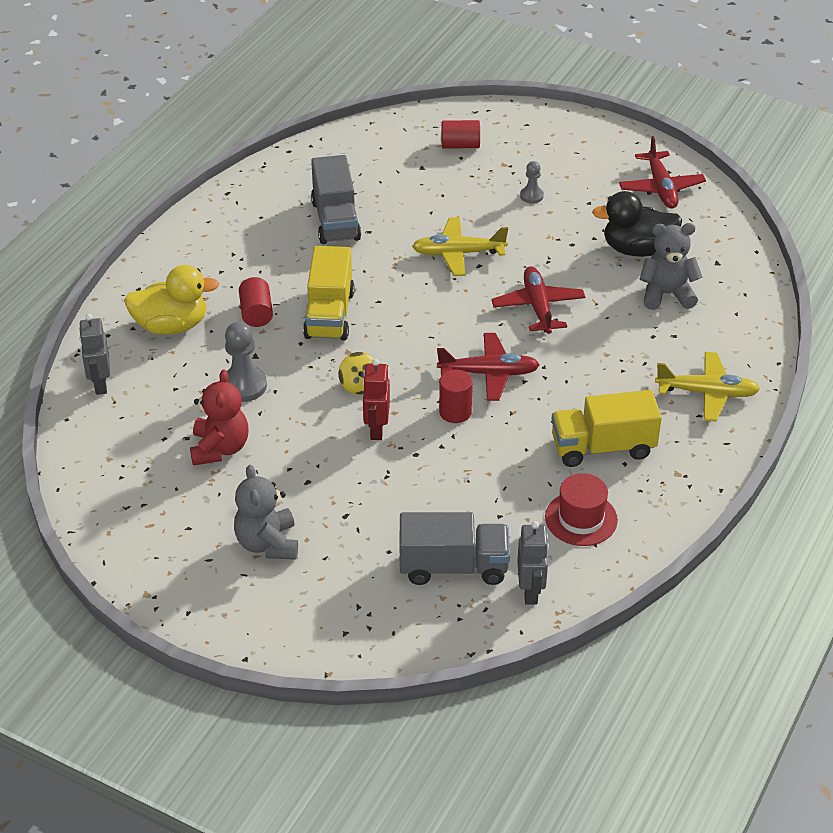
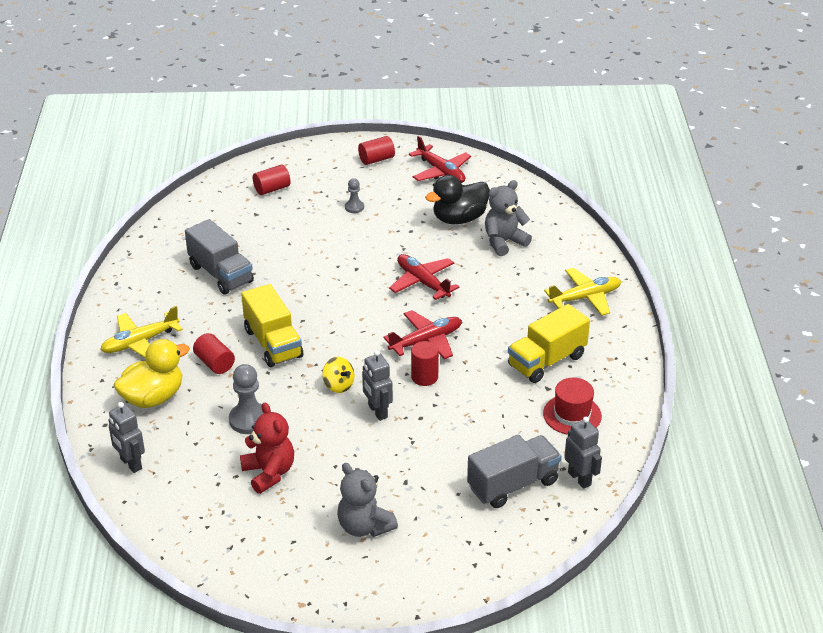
camera: 30 degrees left, 5 degrees down
(376, 429) = (377, 412): red robot -> grey robot
(458, 253) = (334, 265): yellow plane -> yellow plane (140, 342)
(599, 149) = (376, 159): none -> red cylinder

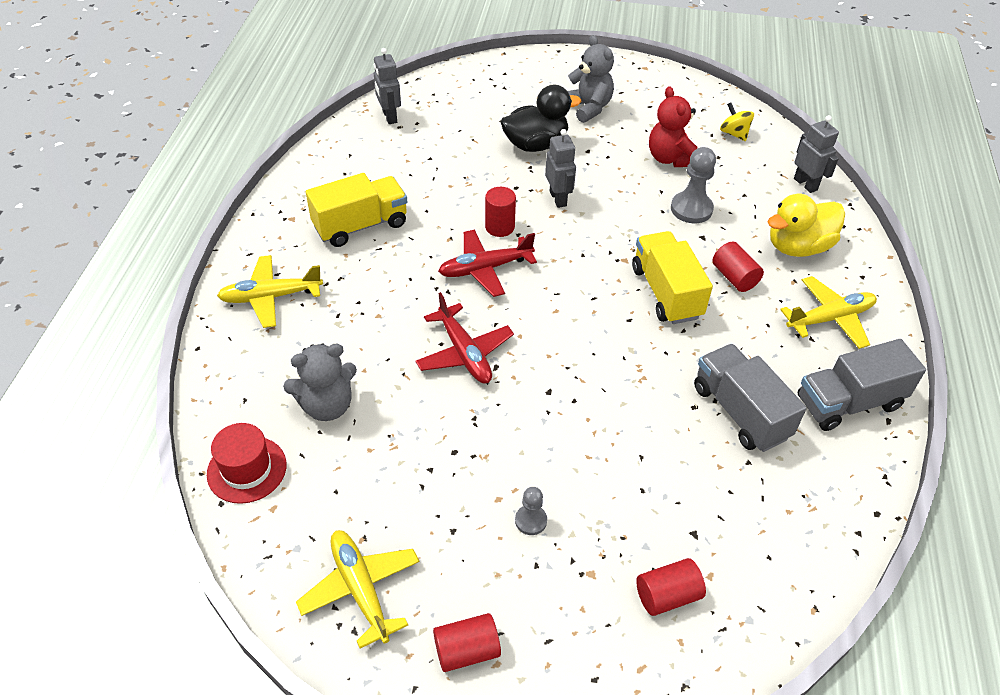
camera: 170 degrees left, 10 degrees up
(338, 385) = (594, 231): yellow spinning top -> yellow spinning top (734, 133)
(441, 172) = (360, 589): red plane -> yellow plane
(459, 219) = (373, 464): black duck -> black duck (536, 145)
(513, 484) = (450, 120): grey truck -> grey truck (848, 403)
(572, 415) = (365, 168): red hat -> red hat (247, 469)

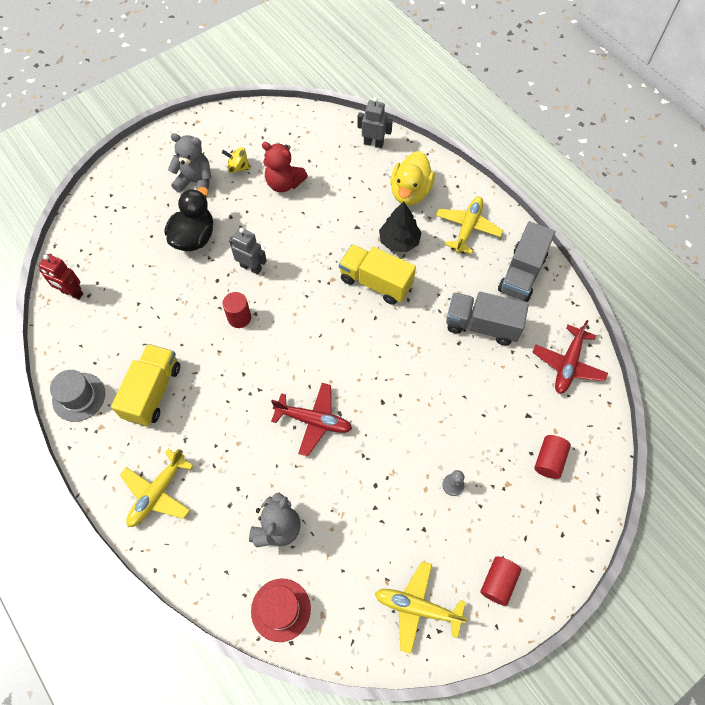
camera: 45 degrees left, 15 degrees up
(303, 186) = (79, 397): none -> grey hat
(389, 117) = (72, 293): grey robot -> red robot
(485, 269) = (263, 355): red plane -> red plane (568, 364)
(691, 209) = (332, 212): grey pawn -> none
(734, 133) = (301, 135): yellow spinning top -> yellow spinning top (238, 167)
(734, 277) = (399, 241): red cylinder -> black tree

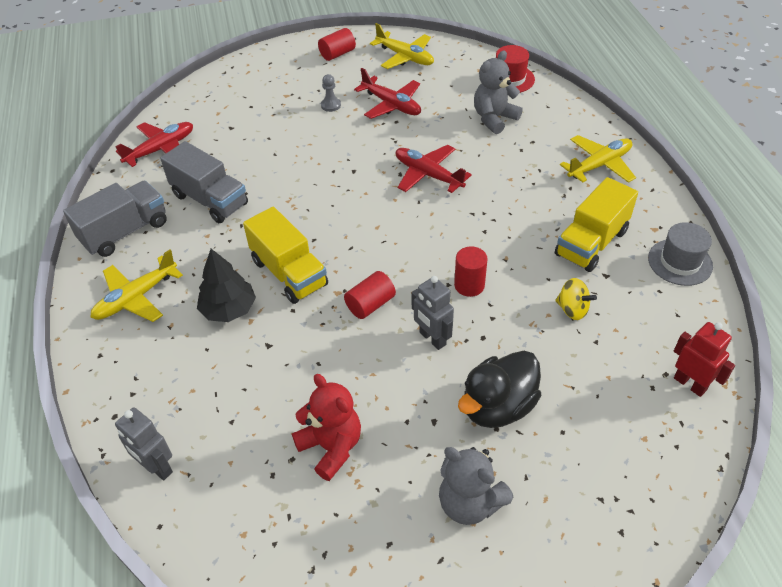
camera: 155 degrees left, 15 degrees down
(238, 167) = (390, 504): yellow spinning top -> yellow spinning top (572, 309)
(391, 510) = (391, 105): none -> red plane
(410, 192) = (166, 368): yellow duck -> none
(549, 460) = (241, 99): red cylinder -> red cylinder (370, 304)

